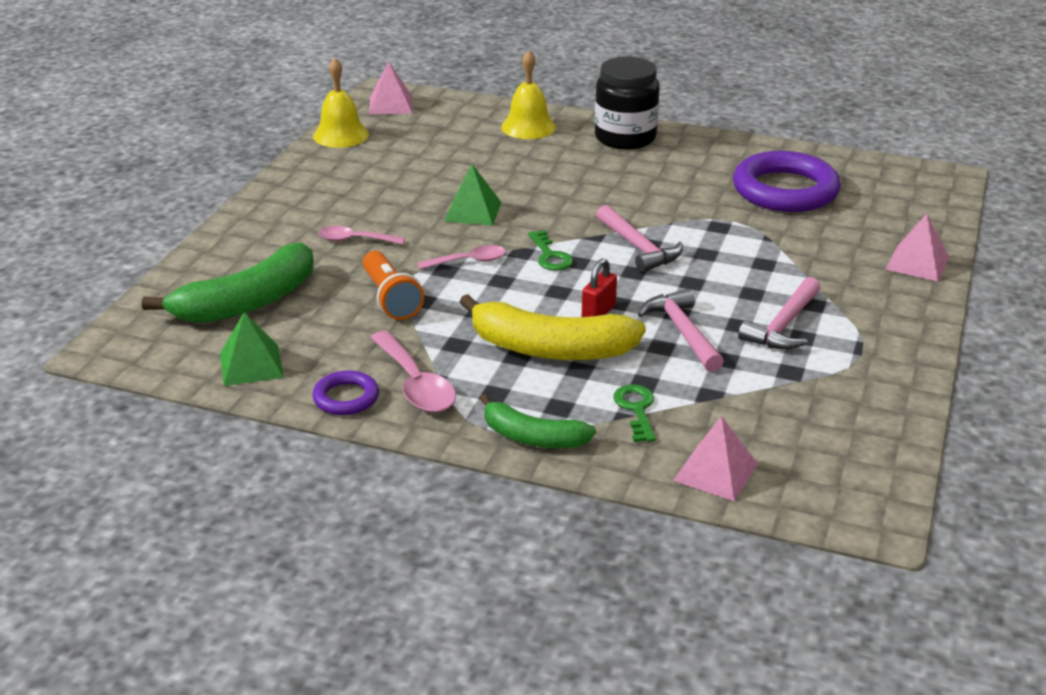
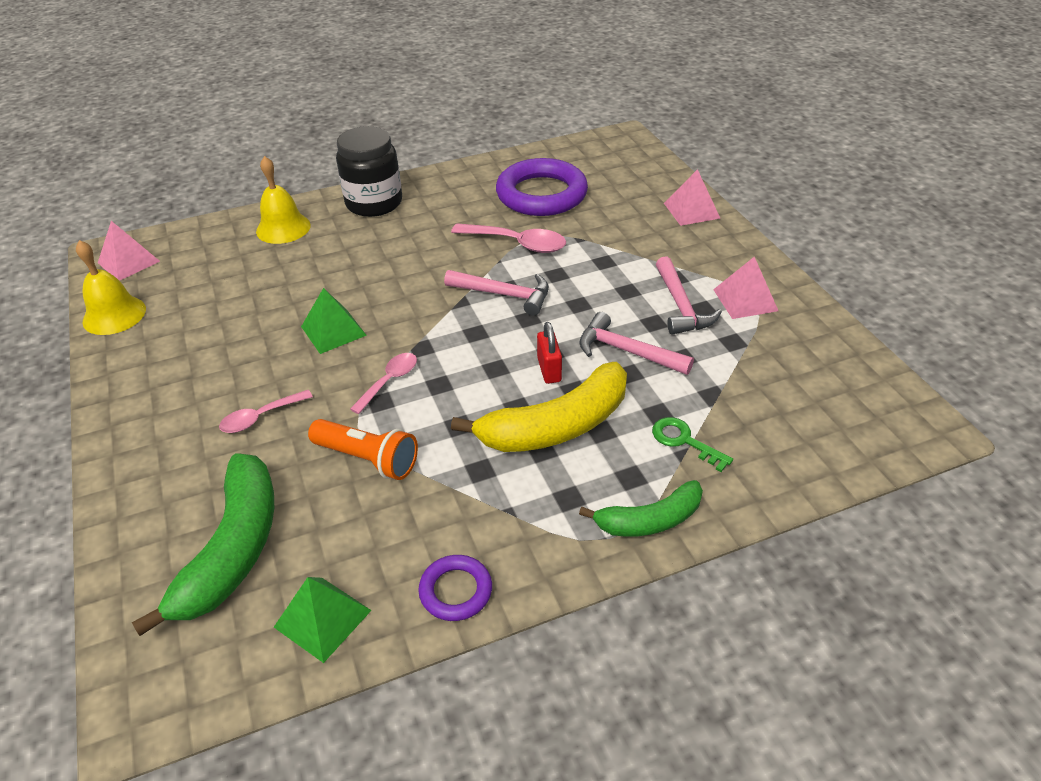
camera: 40 degrees left, 10 degrees up
(415, 384) = (497, 533): pink spoon -> pink spoon (517, 243)
(550, 256) = (448, 338): green key -> none
(715, 472) = (801, 460): pink pyramid -> pink pyramid (745, 300)

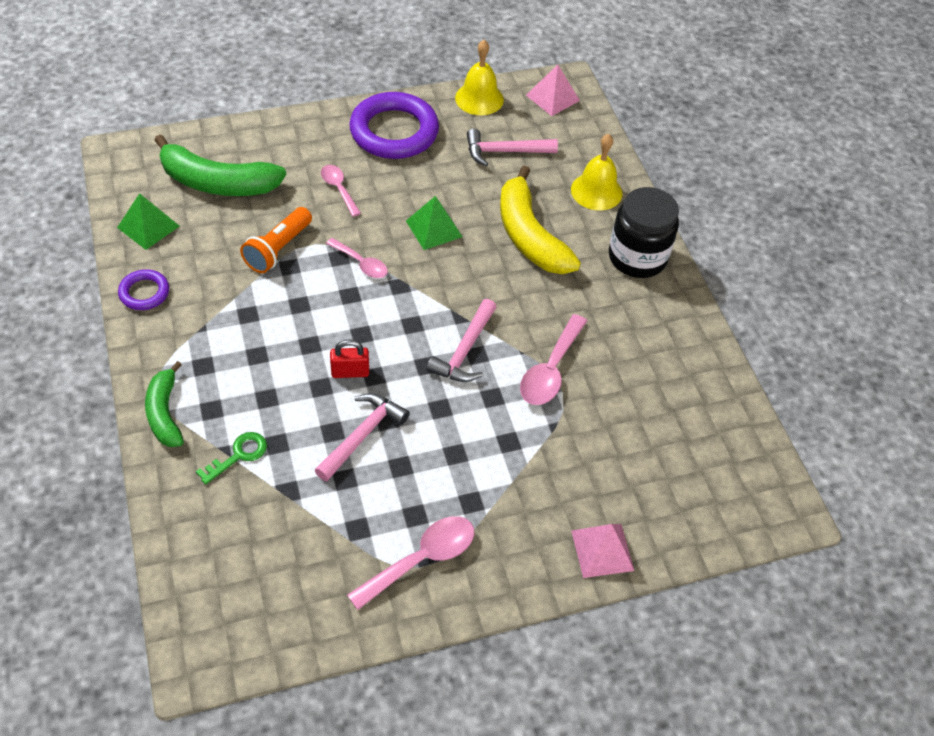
camera: 90 degrees right, 10 degrees up
(541, 194) = (647, 403): purple ring -> purple ring (394, 131)
(556, 426) = (280, 368): yellow banana -> yellow banana (529, 235)
(681, 306) = (422, 496): pink hammer -> pink hammer (504, 152)
(745, 300) = (421, 559): pink pyramid -> pink spoon

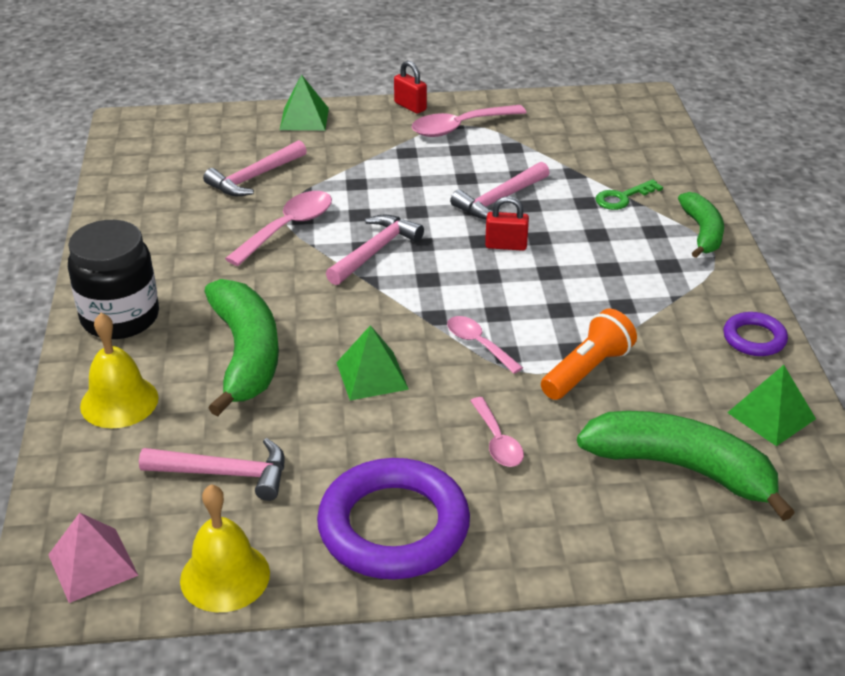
camera: 165 degrees left, 15 degrees down
(488, 596) = (410, 106): none -> red padlock
(529, 235) = (245, 355): yellow banana -> green banana
(602, 550) = (304, 119): pink pyramid -> green pyramid
(611, 437) = (254, 178): none -> pink hammer

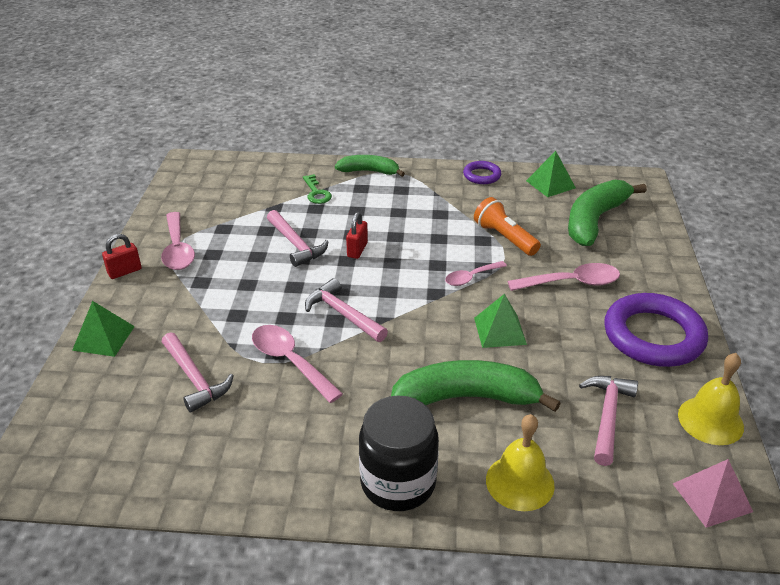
camera: 80 degrees left, 0 degrees up
(497, 441) = (571, 283): pink spoon -> pink spoon, size x1.58

